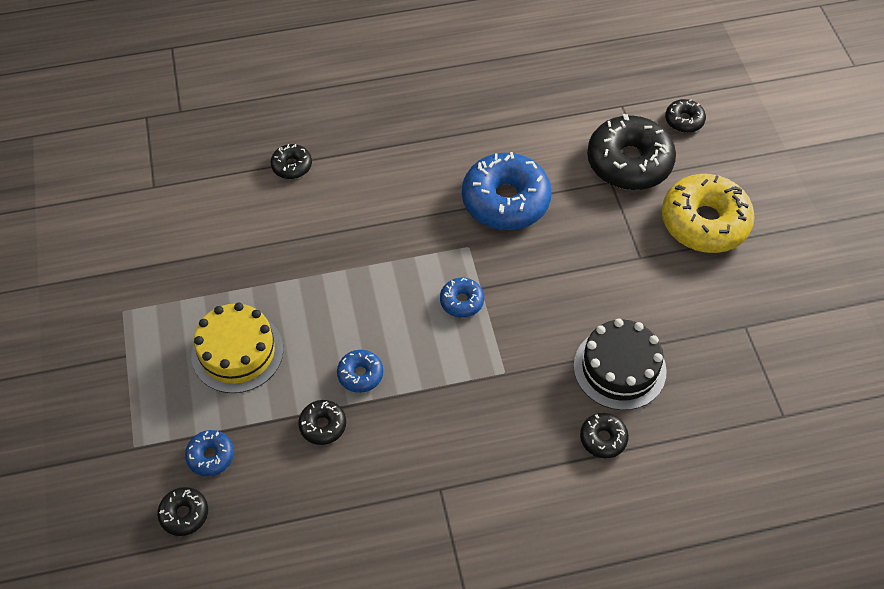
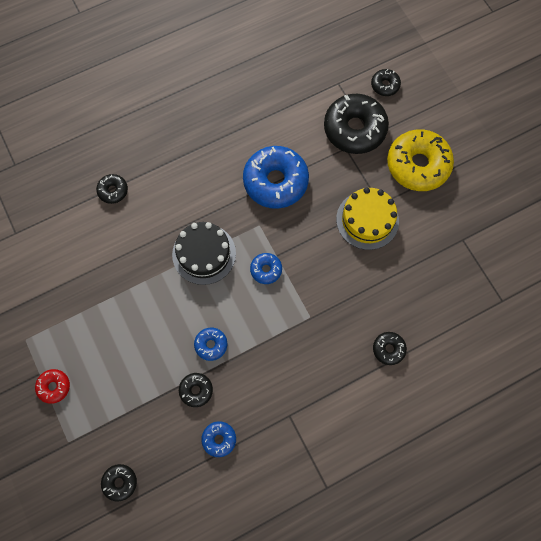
camera: 15 degrees left, 15 degrees up
(139, 375) = (54, 387): none -> red donut
(211, 456) = (125, 434): blue donut -> blue donut (219, 439)
(237, 352) = (119, 350): yellow cake -> yellow cake (367, 220)
(619, 368) = (387, 293): black cake -> black cake (204, 254)

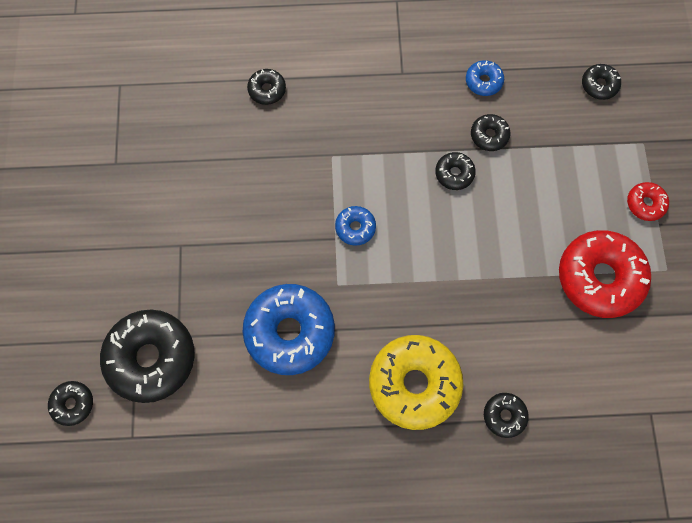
camera: 155 degrees left, 0 degrees up
(75, 311) = (599, 277): none -> red donut
(204, 254) = (420, 278): black cake -> none
(211, 345) = (454, 173): blue donut -> black donut
(367, 220) = (207, 233): yellow cake -> none
(417, 165) = (105, 273): yellow donut -> yellow donut (414, 383)

